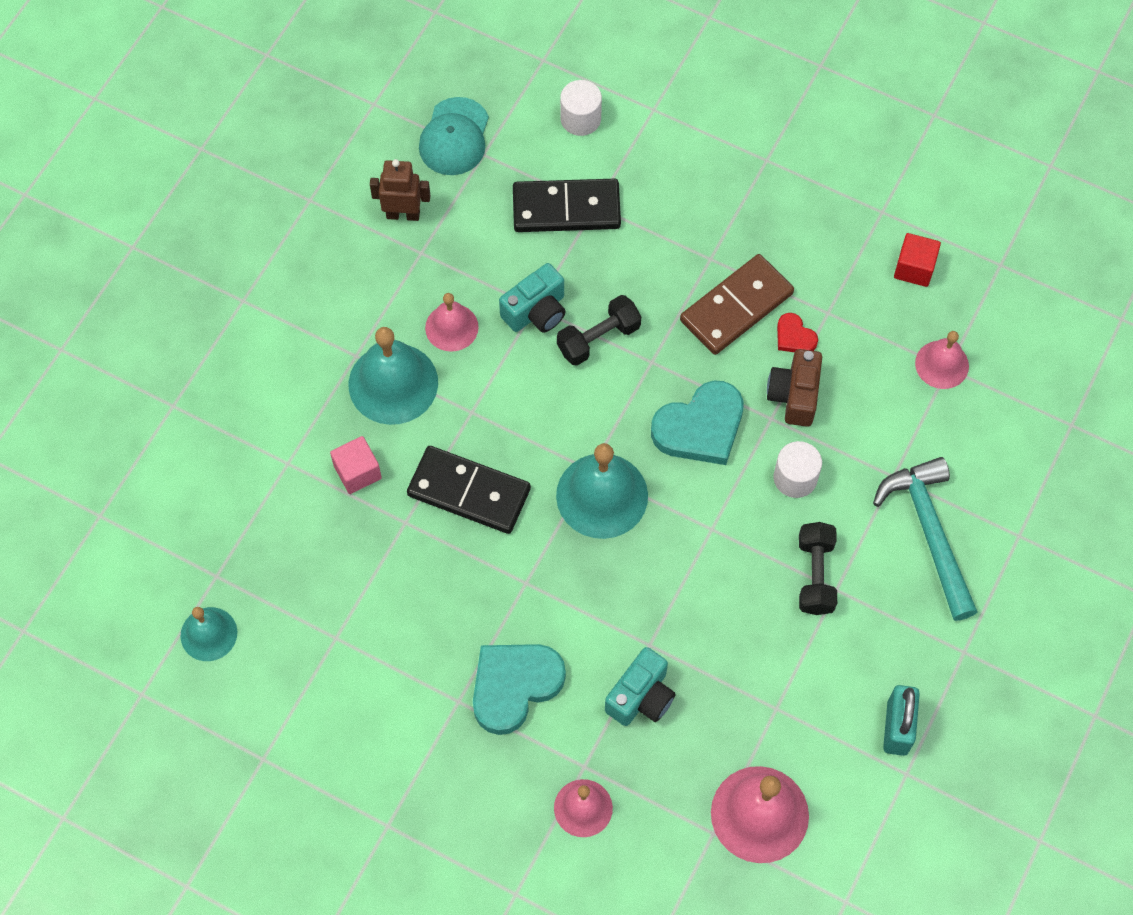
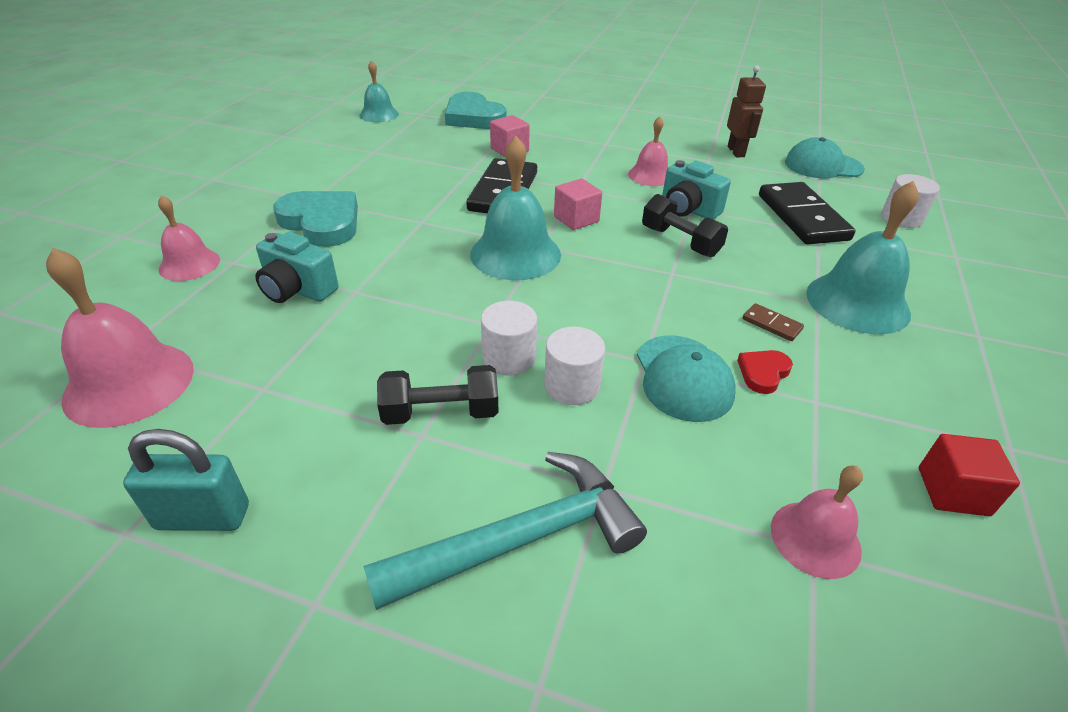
camera: 80 degrees right, 25 degrees down
(393, 383) = (589, 157): turquoise bell -> turquoise bell (857, 302)
(541, 426) = (576, 219): none -> pink cube
(700, 427) = (611, 308): turquoise heart -> turquoise heart (473, 117)
(736, 307) = (772, 324): brown domino -> brown domino, size x0.42
(757, 519) = (509, 357): none -> white cylinder
(794, 395) = (683, 378): brown camera -> turquoise cap

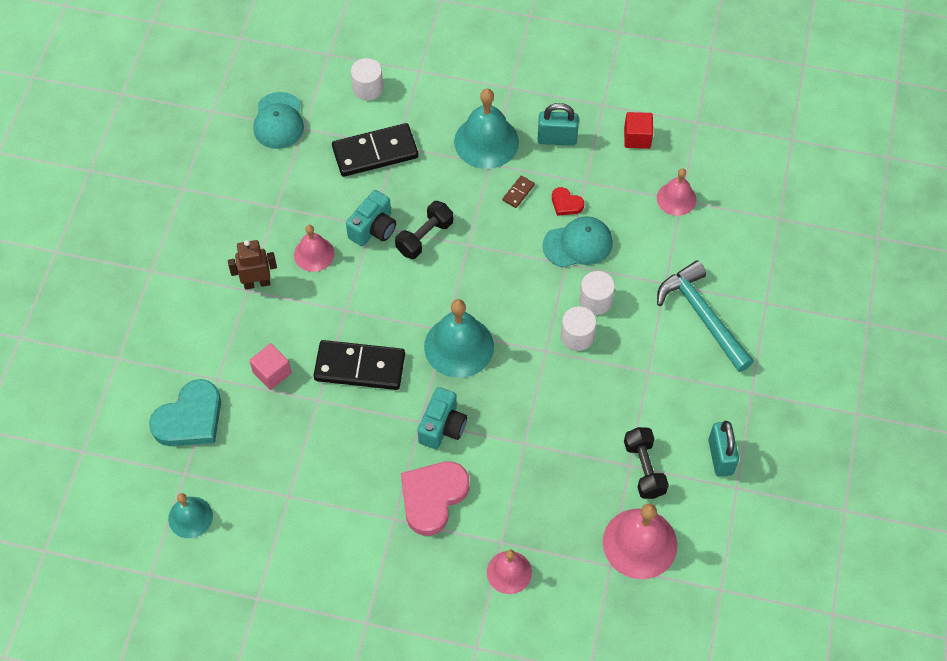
camera: 95 degrees left, 20 degrees up
(297, 290) = (529, 482): turquoise camera -> turquoise camera (442, 427)
(322, 222) = (433, 497): turquoise heart -> pink heart
(441, 412) = (630, 365): black dumbbell -> black dumbbell (644, 469)
(576, 219) = (400, 308): pink cube -> none
(736, 152) = (255, 183): brown robot -> brown robot (257, 283)
(896, 376) = (557, 139): none -> turquoise padlock

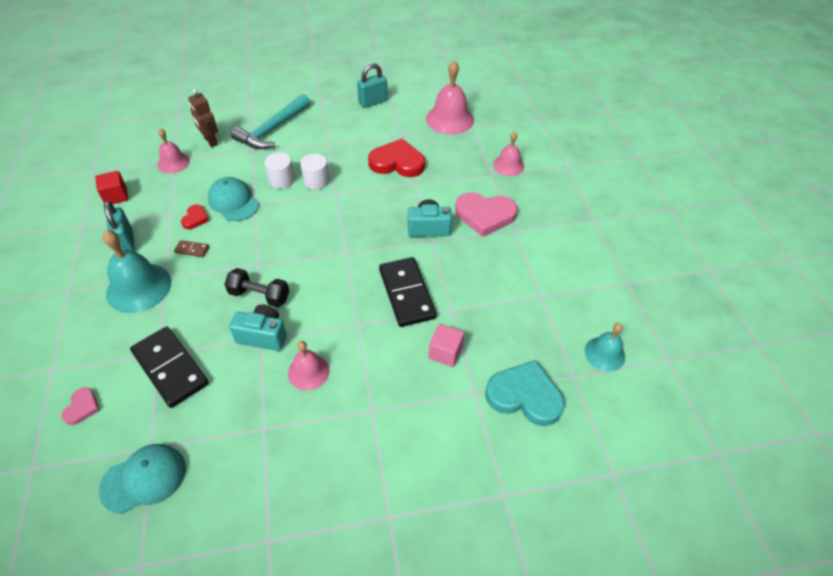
camera: 115 degrees left, 10 degrees down
(257, 283) = (360, 405): brown robot -> brown robot (210, 141)
(368, 88) = (82, 407): white cylinder -> pink heart
(459, 346) = (356, 240): turquoise bell -> none
(573, 438) = (397, 162): none -> red heart
(644, 469) = (400, 128): black dumbbell -> none

